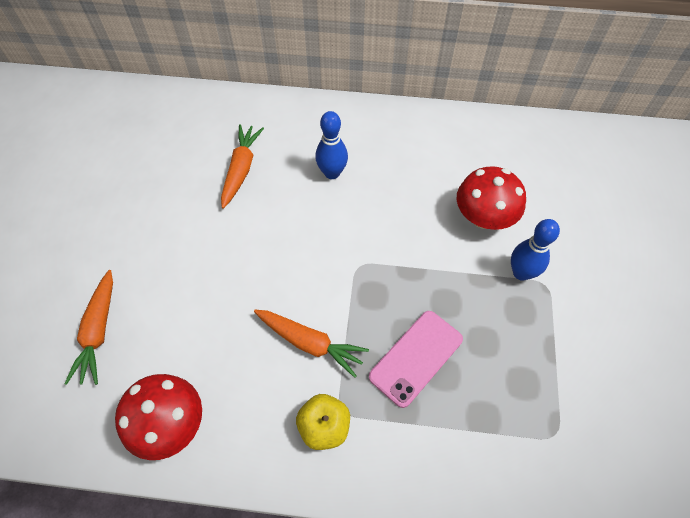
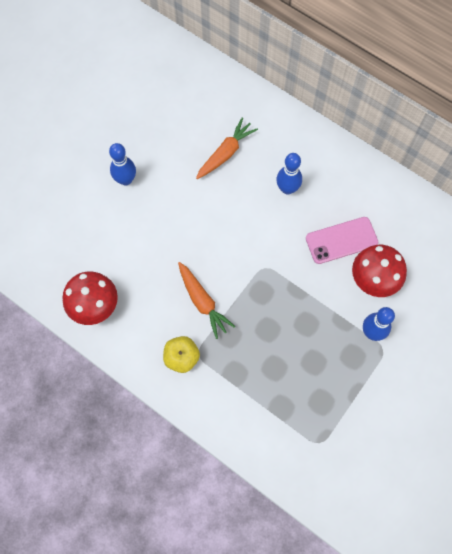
camera: 30 degrees right, 10 degrees up
(98, 331) = (79, 224): orange carrot -> none
(135, 251) = (125, 180): none -> blue bowling pin
(416, 358) = (263, 348): pink phone -> pink phone (341, 240)

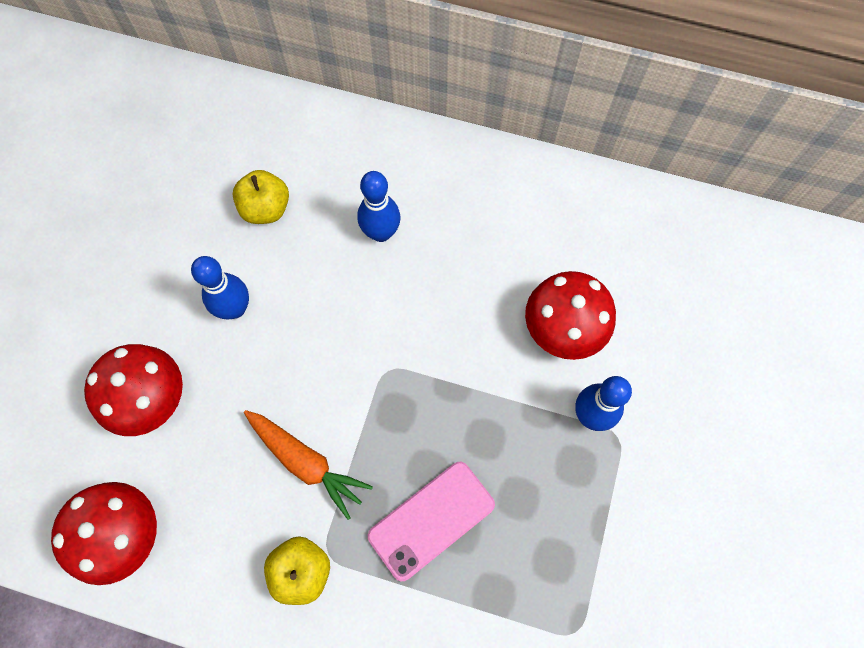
camera: 20 degrees left, 0 degrees up
(125, 180) = (116, 303): blue bowling pin -> blue bowling pin (235, 308)
(129, 239) = (151, 399): none -> red mushroom
(225, 153) = (266, 209): orange carrot -> yellow apple
(341, 240) = (492, 285): pink phone -> pink phone (431, 520)

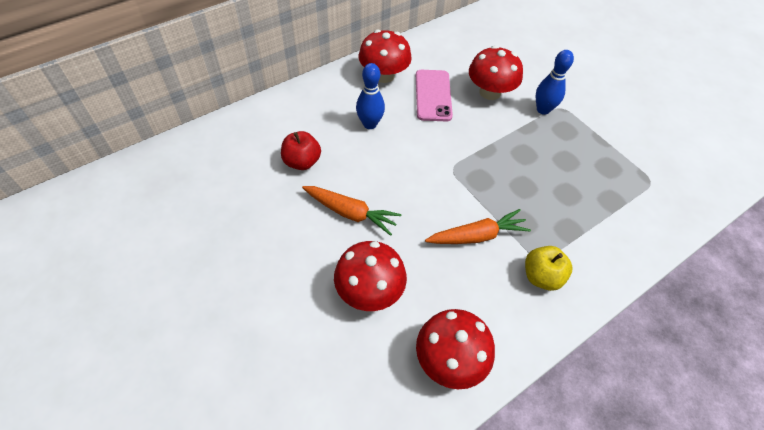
camera: 55 degrees left, 15 degrees down
(235, 308) = (350, 213): blue bowling pin -> orange carrot
(266, 209) = (302, 162): yellow apple -> red apple
(431, 520) = (553, 201): pink phone -> pink phone (433, 95)
(477, 188) = (384, 75): none -> red mushroom

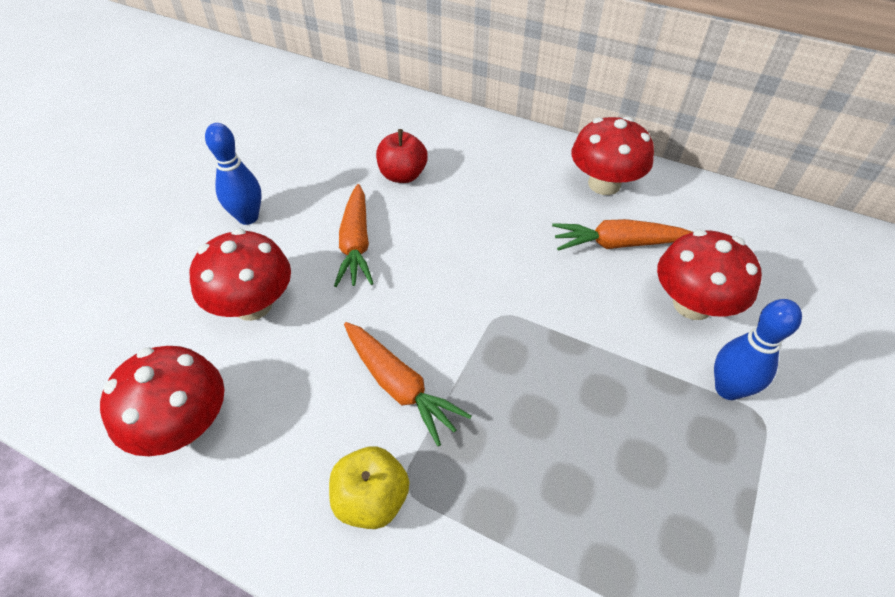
camera: 65 degrees right, 5 degrees down
(370, 124) = (508, 205): blue bowling pin -> blue bowling pin (248, 217)
(433, 95) = (618, 244): pink phone -> orange carrot

